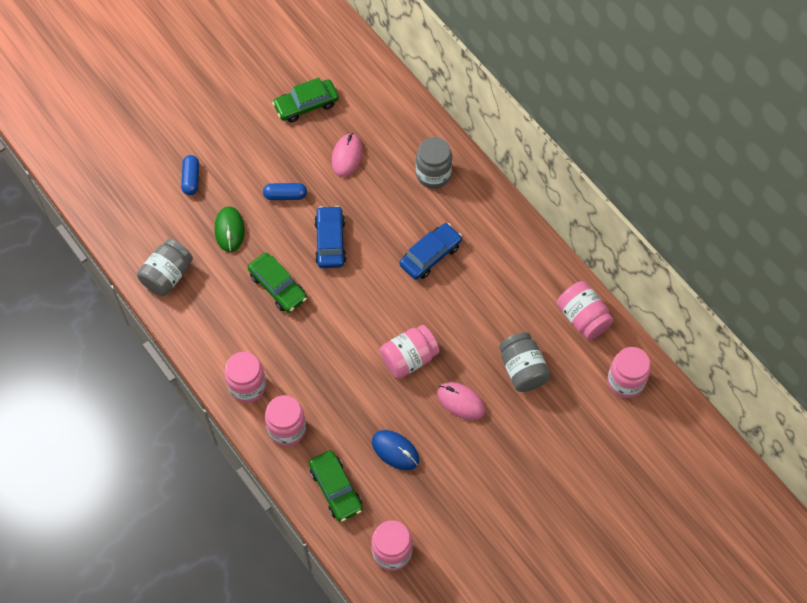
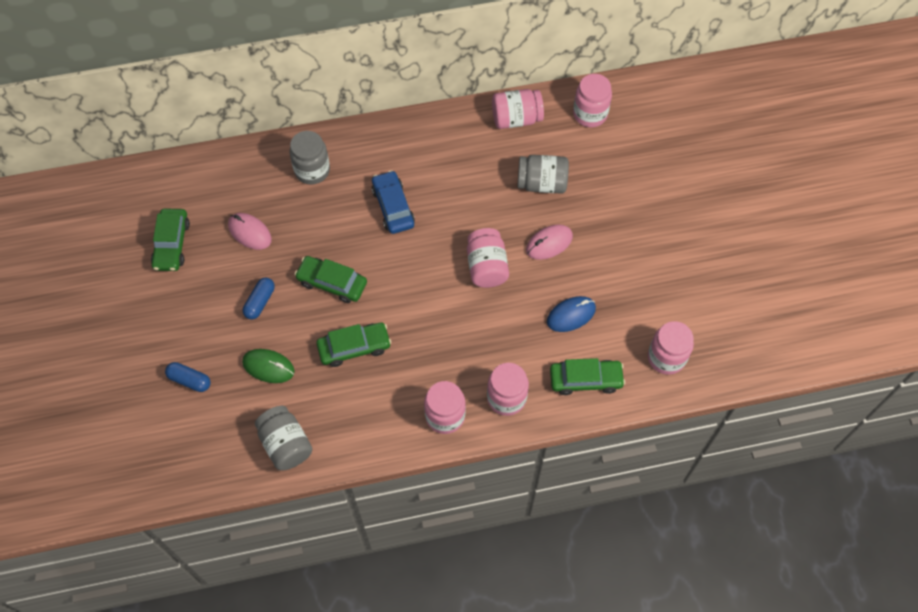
camera: 65 degrees left, 0 degrees up
(330, 241) = (332, 283): blue car -> green car

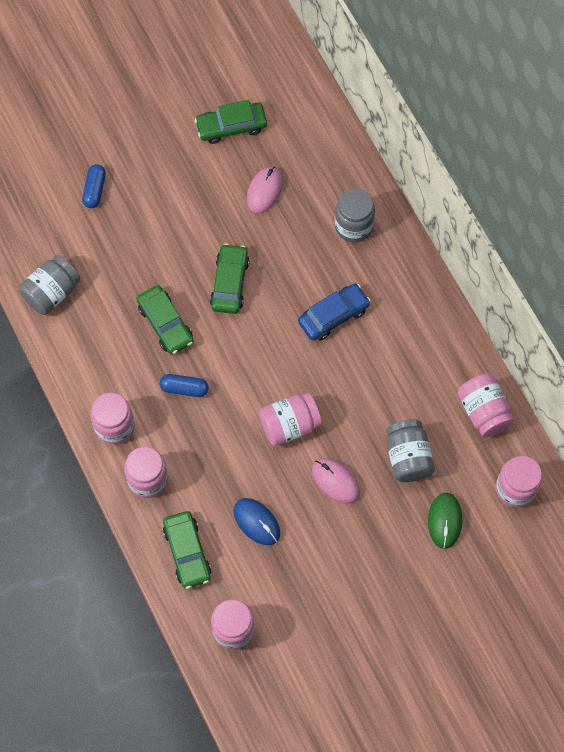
camera: 75 degrees right, 5 degrees up
(260, 302) = (191, 224): blue capsule -> blue capsule (184, 388)
(268, 367) = (125, 253): green mouse -> green mouse (444, 521)

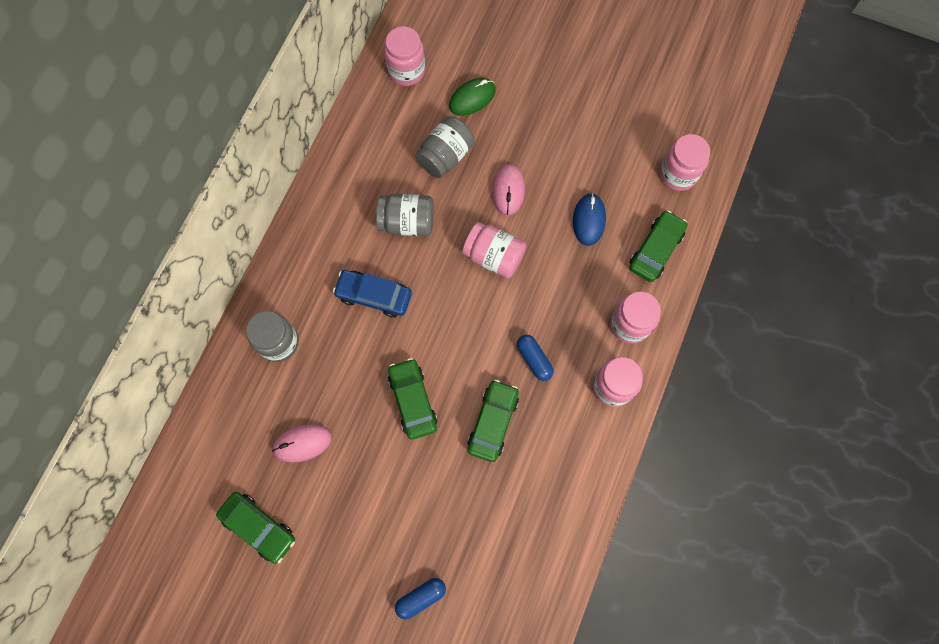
camera: 130 degrees left, 5 degrees up
(52, 292) = (548, 545): grey jar -> grey jar (407, 222)
(230, 283) = (413, 400): green car -> green car turned 105 degrees clockwise
(483, 411) = (364, 132): pink jar -> none

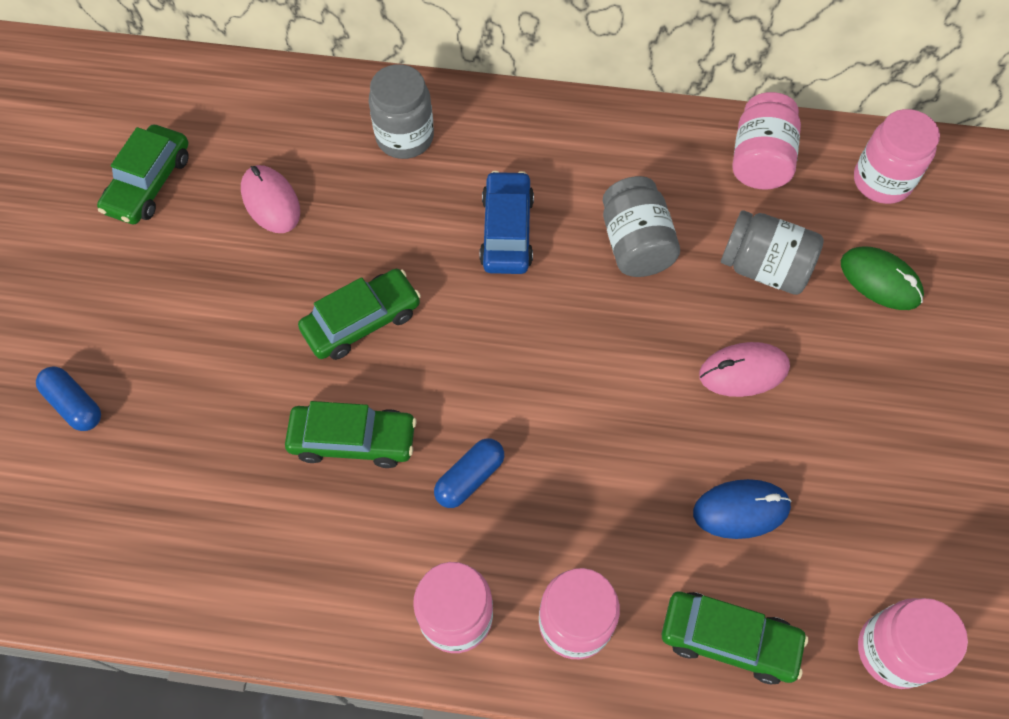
camera: 75 degrees right, 10 degrees down
(494, 256) = (623, 377): pink jar -> pink jar (760, 160)

